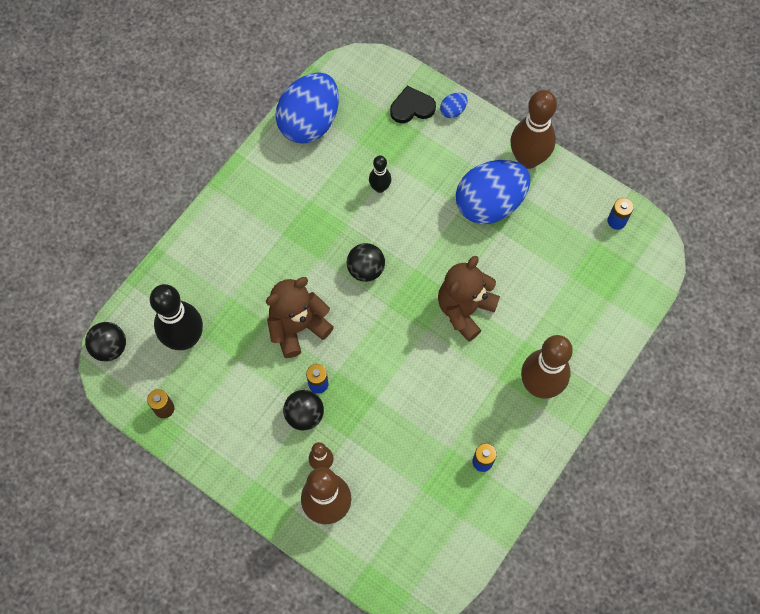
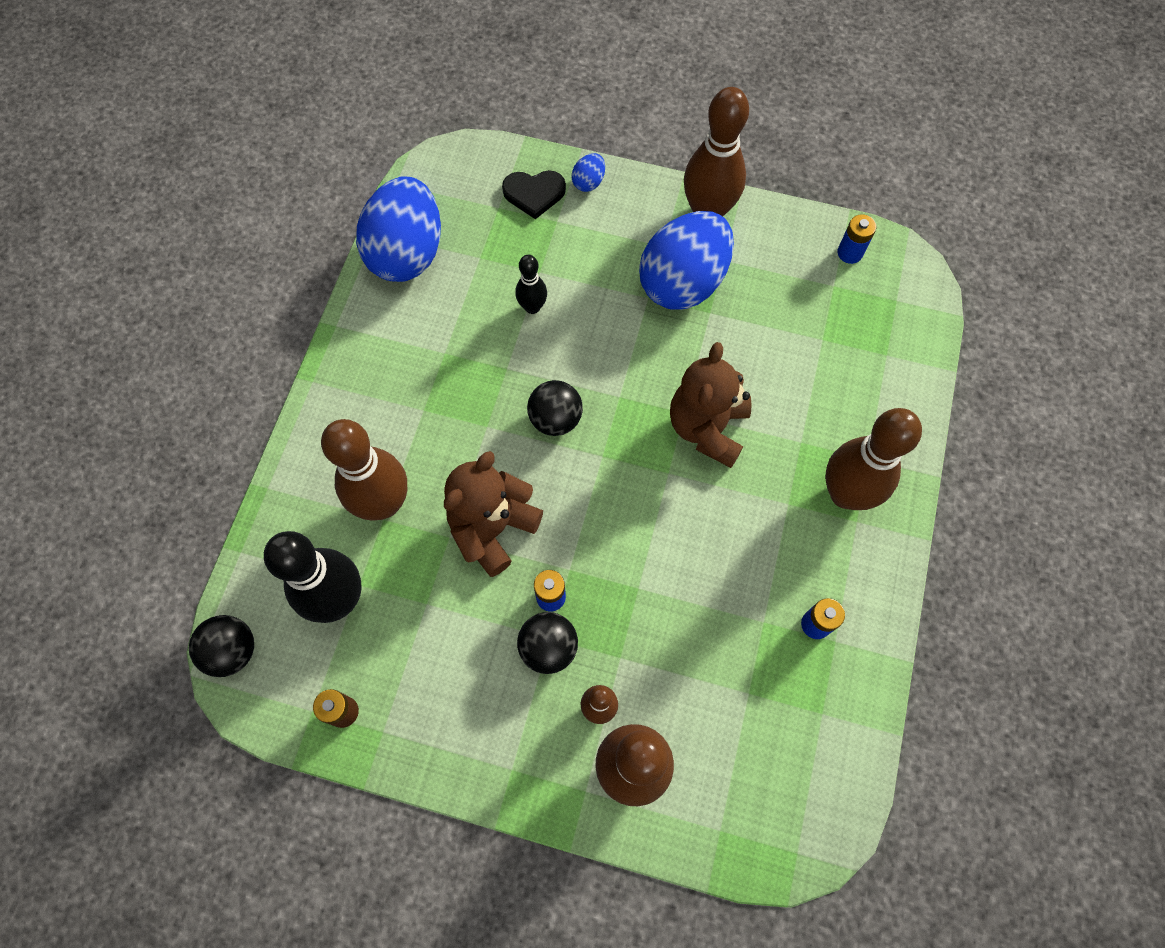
camera: 20 degrees left, 0 degrees up
(234, 287) = (384, 503): none -> brown bowling pin
(412, 107) = (534, 194): black heart -> black heart turned 150 degrees counterclockwise

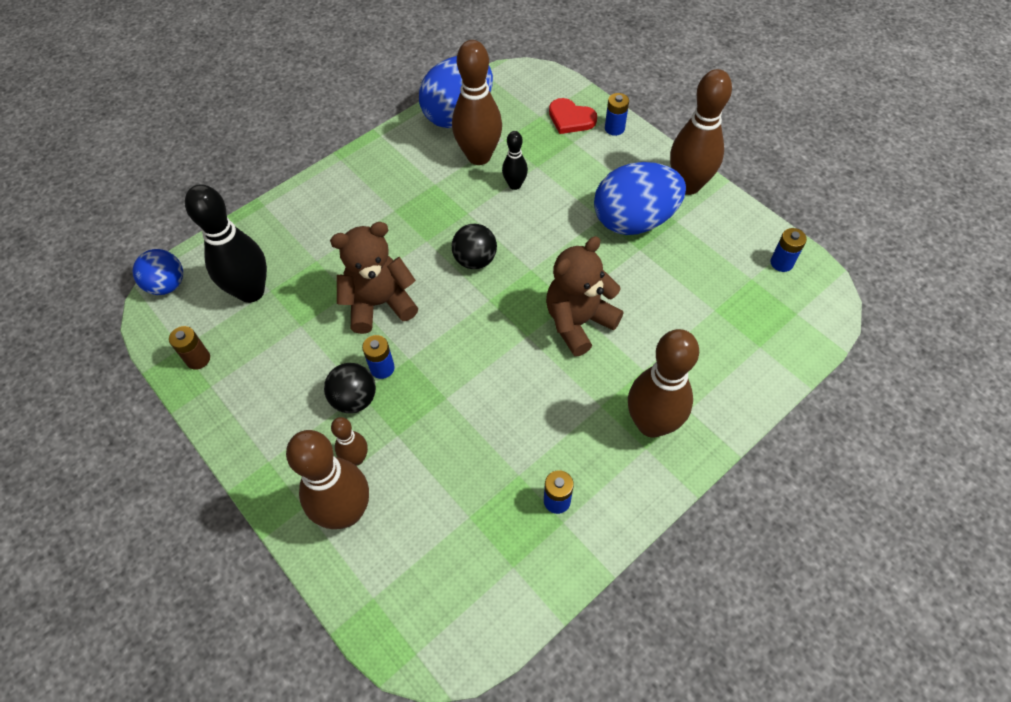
camera: 35 degrees right, 10 degrees down
(232, 651) = (167, 285): black ball -> blue ball
(384, 503) = (324, 251): brown bowling pin -> brown bowling pin (479, 156)
(534, 194) = (570, 119): black heart -> red heart
(588, 182) = (614, 128): blue egg -> blue battery

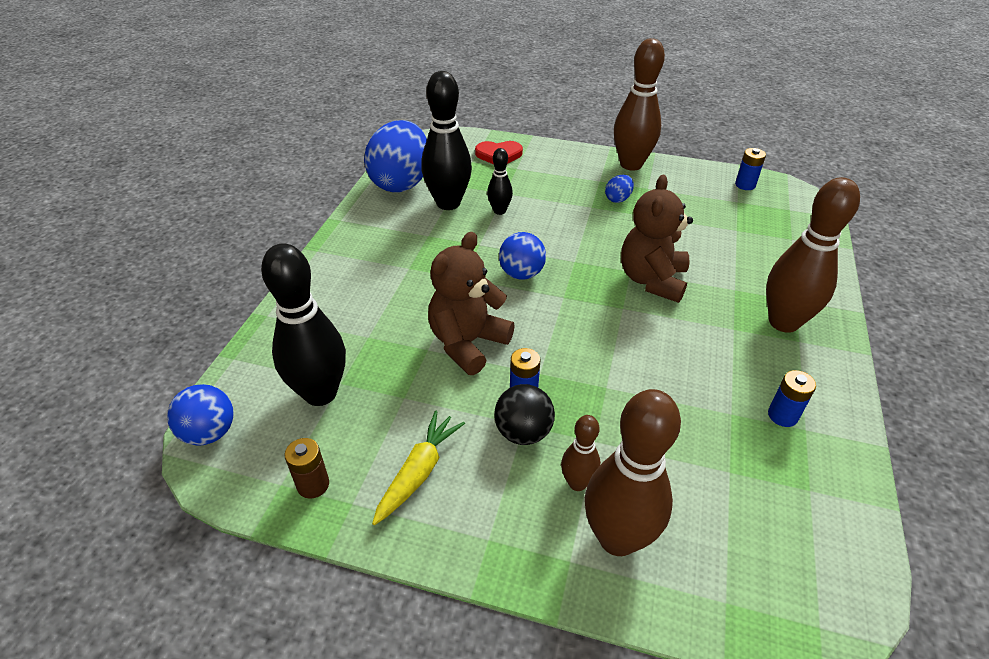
camera: 35 degrees left, 15 degrees down
(265, 388) = (419, 472): none -> yellow carrot
(475, 260) = (521, 274): black ball -> blue ball
(479, 156) = (448, 203): brown bowling pin -> black bowling pin
(614, 128) = (539, 150): blue battery -> none
(634, 220) = (618, 199): blue egg -> blue egg, size x0.40

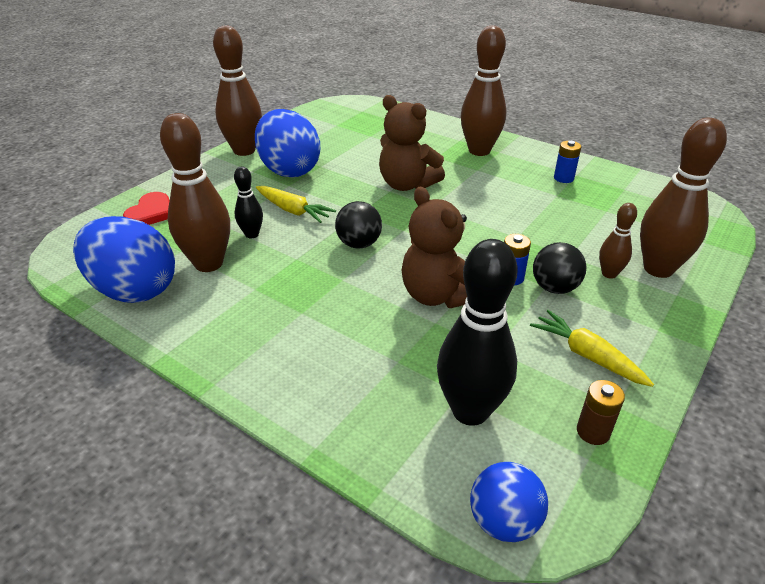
camera: 70 degrees left, 5 degrees down
(448, 203) = (208, 263): black bowling pin -> brown bowling pin
(521, 274) = (359, 244): blue ball -> black ball
(550, 221) = (293, 211): none -> yellow carrot
(618, 199) = (289, 170): blue egg -> blue egg, size x2.49
(745, 185) = (319, 116): blue battery -> none

